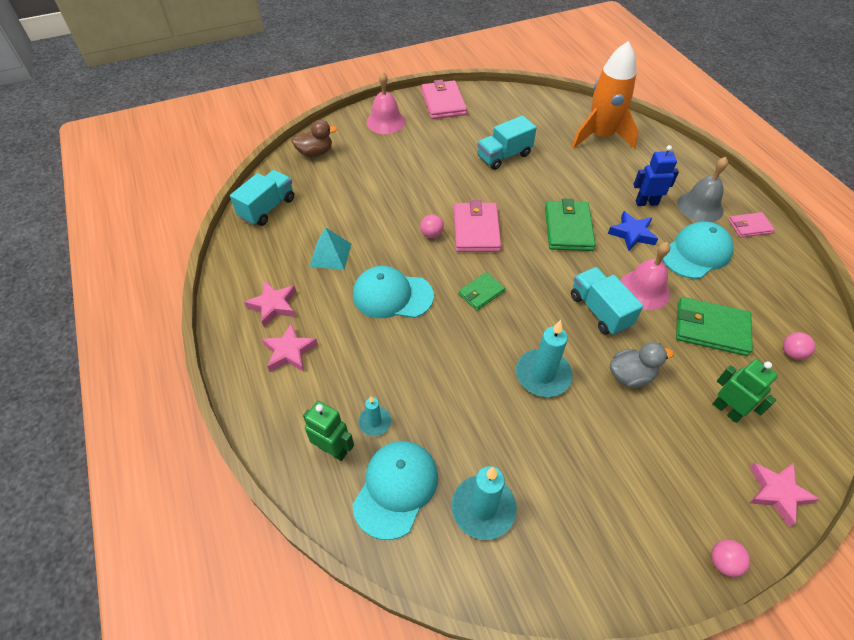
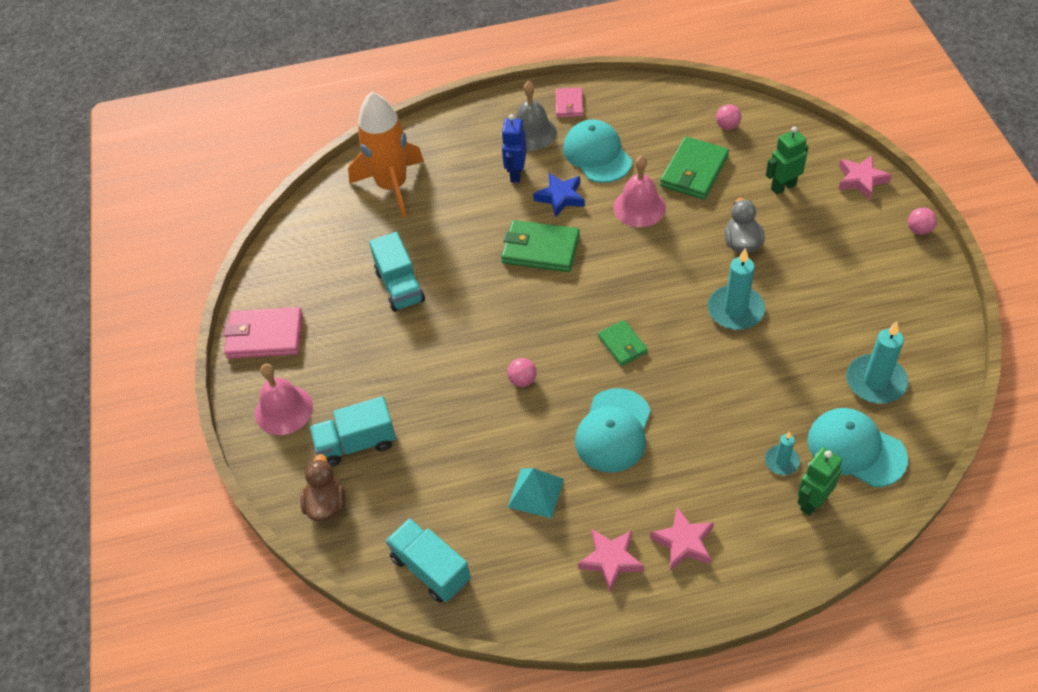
camera: 75 degrees left, 0 degrees up
(476, 230) = (524, 335): pink wallet -> none
(599, 311) = (661, 248): turquoise truck -> turquoise truck (357, 443)

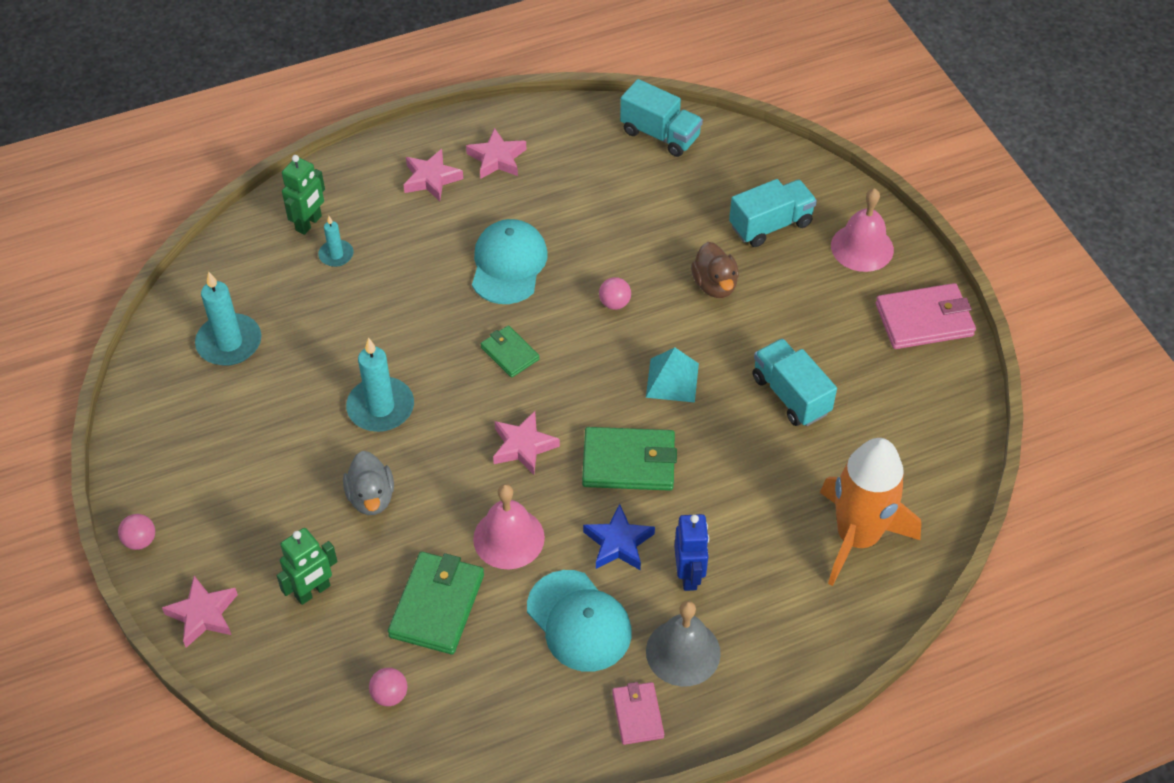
camera: 165 degrees right, 0 degrees up
(326, 504) = (777, 171): brown duck -> brown duck (714, 285)
(536, 493) = (577, 202): turquoise pyramid -> turquoise pyramid (672, 380)
(620, 268) = (523, 446): none -> pink star
(856, 449) = (260, 274): turquoise cap -> none

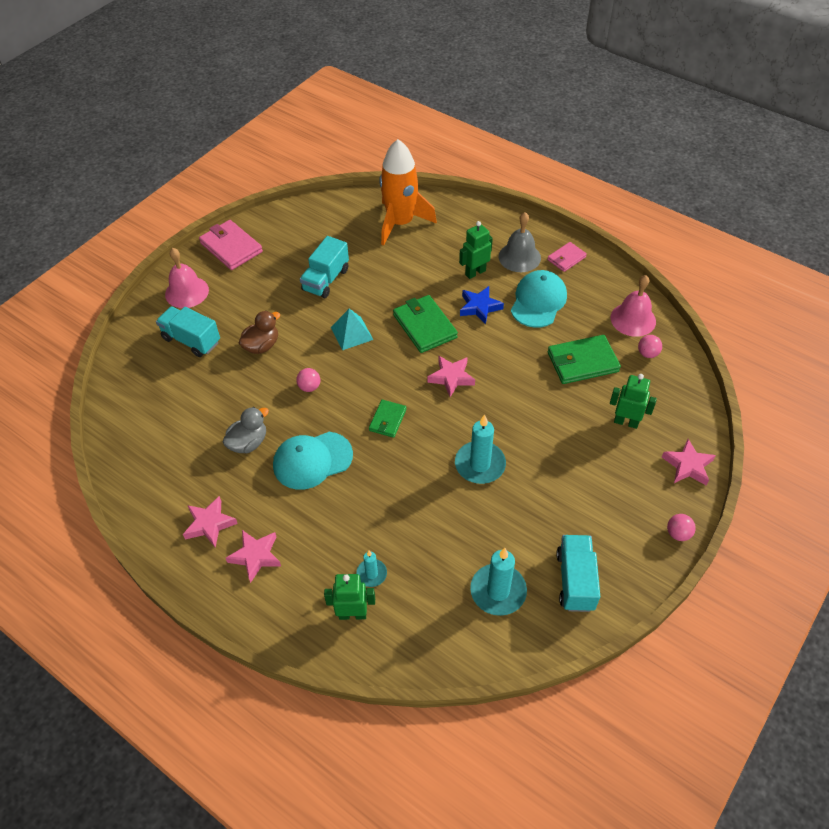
camera: 120 degrees left, 0 degrees up
(371, 497) = (545, 430): grey duck -> grey duck (248, 443)
(508, 538) = (516, 353): pink bell -> pink bell (633, 319)
(660, 134) = (131, 435): turquoise truck -> turquoise truck (575, 580)
(689, 575) = (475, 272): blue robot -> green robot

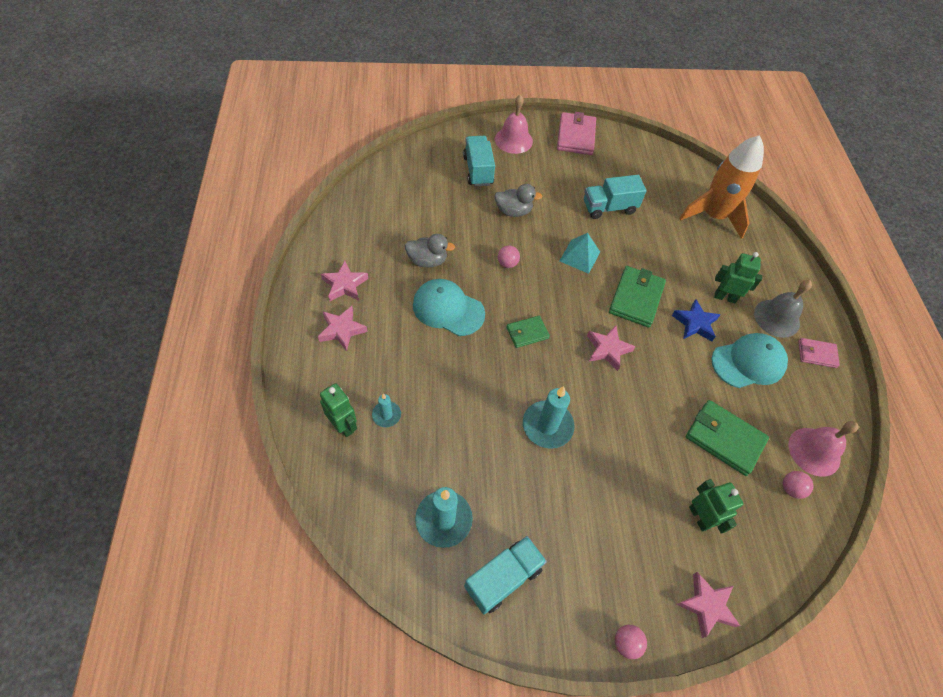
camera: 45 degrees right, 5 degrees up
(261, 345) = (513, 211): brown duck -> grey duck

